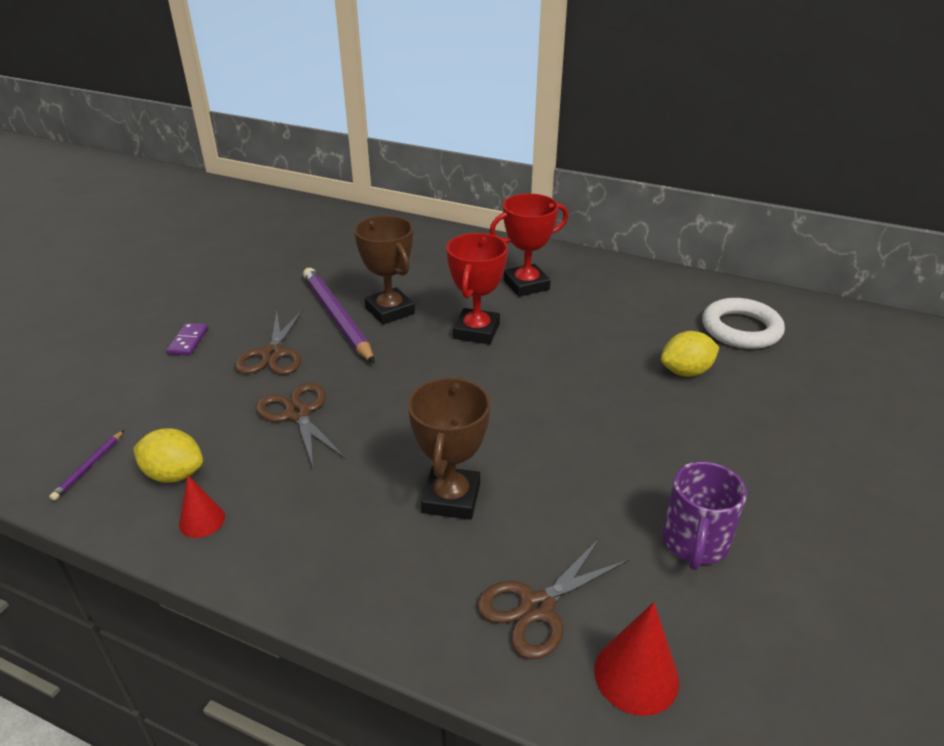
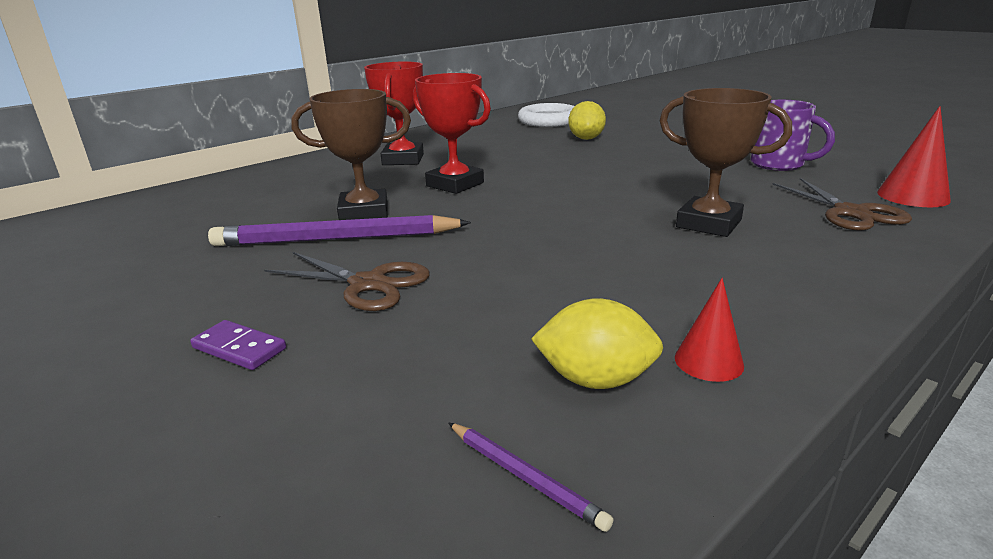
camera: 65 degrees left, 10 degrees down
(174, 474) = (595, 379): yellow lemon -> yellow lemon turned 60 degrees clockwise
(298, 414) = (519, 279): brown scissors -> none

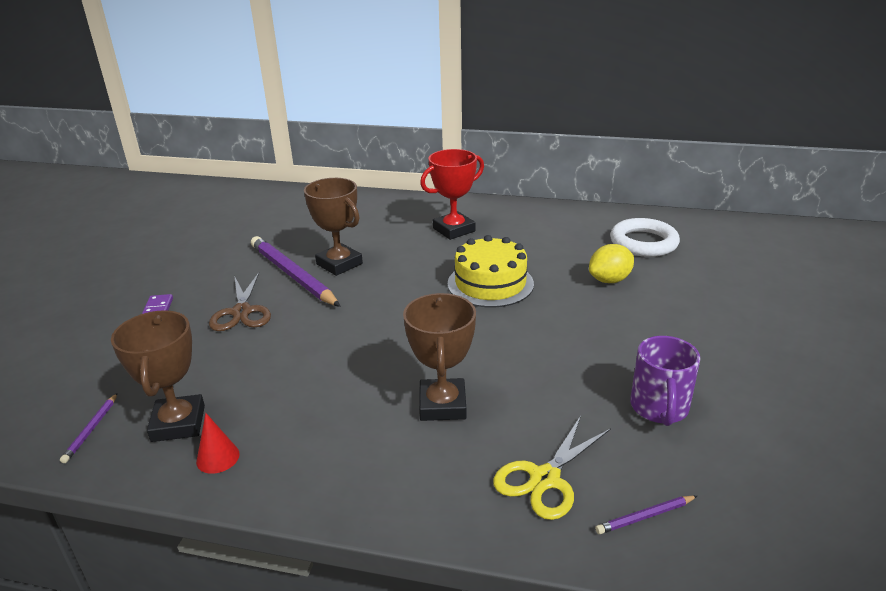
camera: 55 degrees right, 5 degrees up
(455, 184) = (422, 271): red trophy -> none
(526, 168) = (490, 283): none -> yellow cake
(595, 379) = (178, 423): yellow lemon -> brown trophy
(850, 213) = (544, 479): brown scissors -> yellow scissors
(912, 196) = (644, 516): red cone -> purple pencil

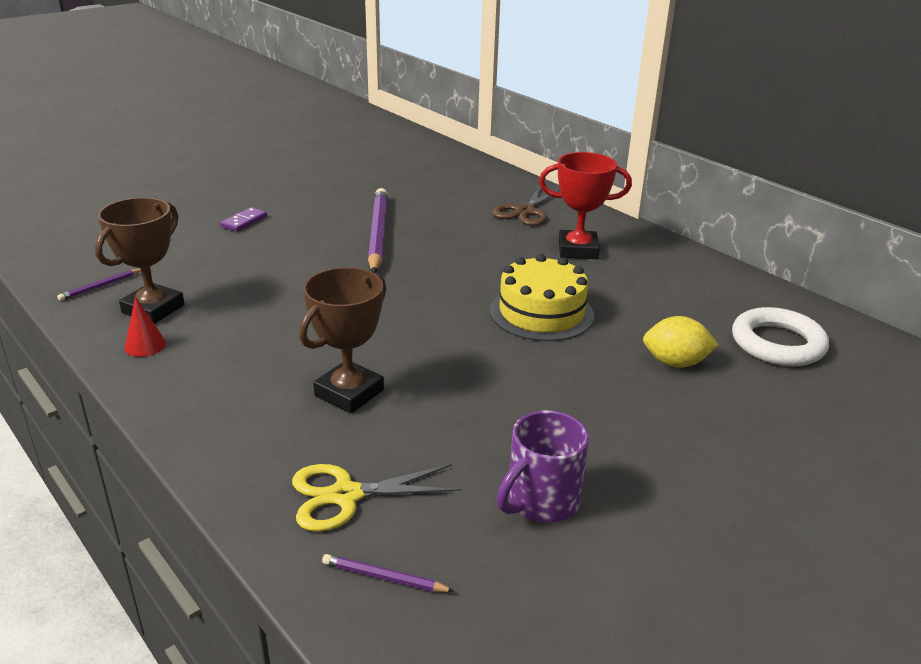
camera: 35 degrees right, 0 degrees up
(241, 312) = (300, 247): brown scissors -> brown scissors (525, 211)
(339, 264) = (428, 240): brown trophy -> none

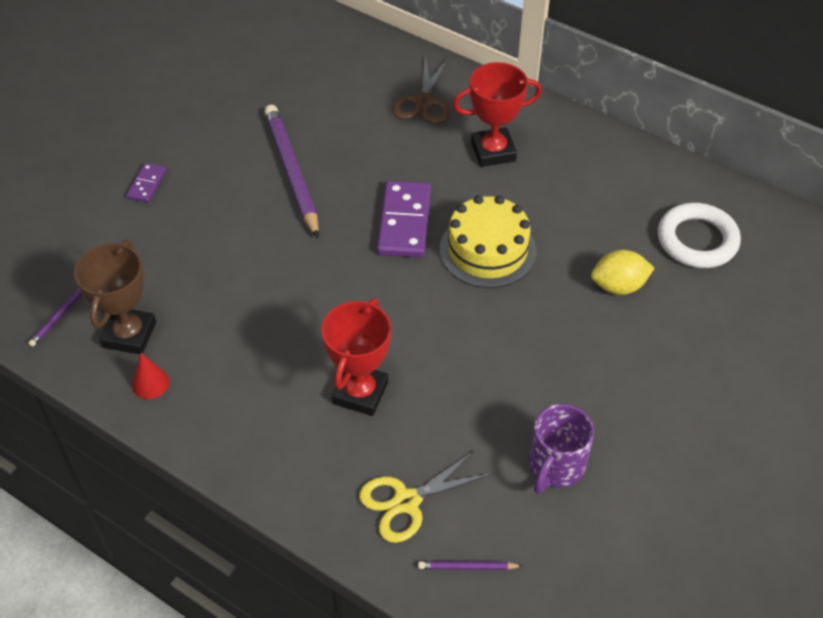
camera: 15 degrees left, 20 degrees up
(349, 392) = (360, 393): brown trophy -> red trophy
(466, 280) = (404, 222): none -> purple domino

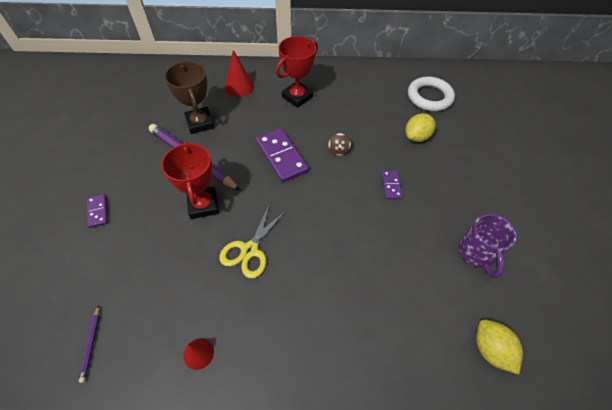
camera: 35 degrees left, 5 degrees up
(129, 335) = (157, 325): brown trophy -> brown trophy (200, 123)
(360, 393) = (339, 274): red trophy -> red trophy (203, 205)
(406, 501) = (423, 329): yellow scissors -> yellow scissors (249, 250)
(423, 101) = (239, 87): brown scissors -> red cone
(467, 567) = (490, 349): purple pencil -> yellow lemon
(487, 250) = (338, 150): yellow cake -> brown spinning top
(519, 330) = (391, 185): none -> purple domino

